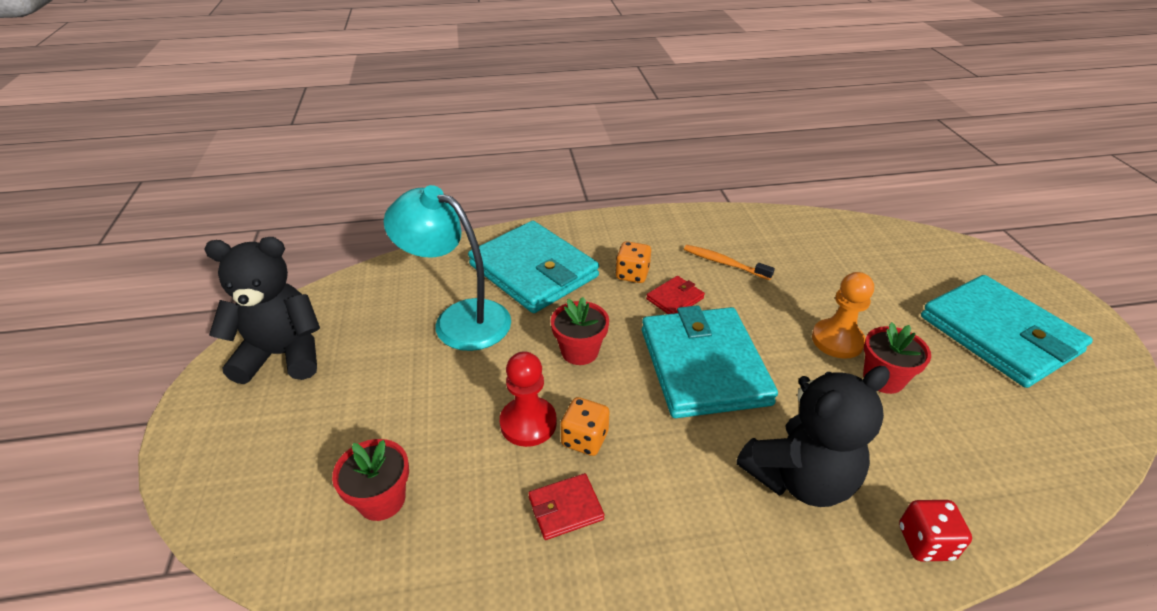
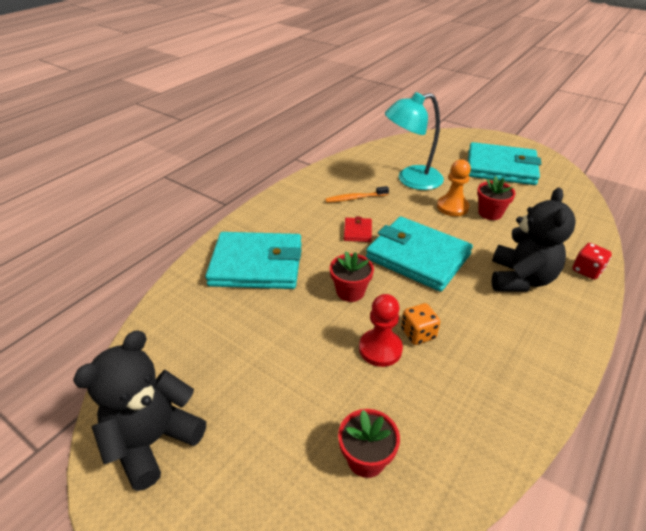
camera: 45 degrees left, 0 degrees up
(459, 319) = (252, 323): turquoise lamp -> turquoise lamp (411, 180)
(565, 508) = (458, 374): red wallet -> none
(632, 274) = (317, 232): orange dice -> none

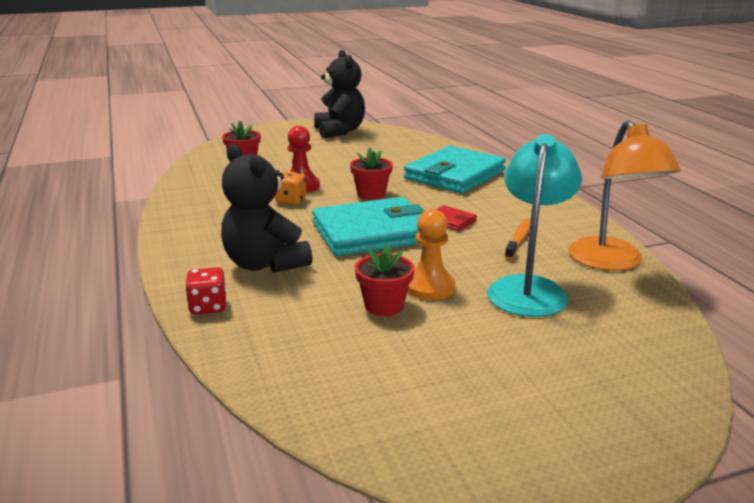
camera: 125 degrees right, 15 degrees down
(350, 166) = (612, 262): none -> orange lamp
(501, 168) = (491, 387): turquoise wallet -> none

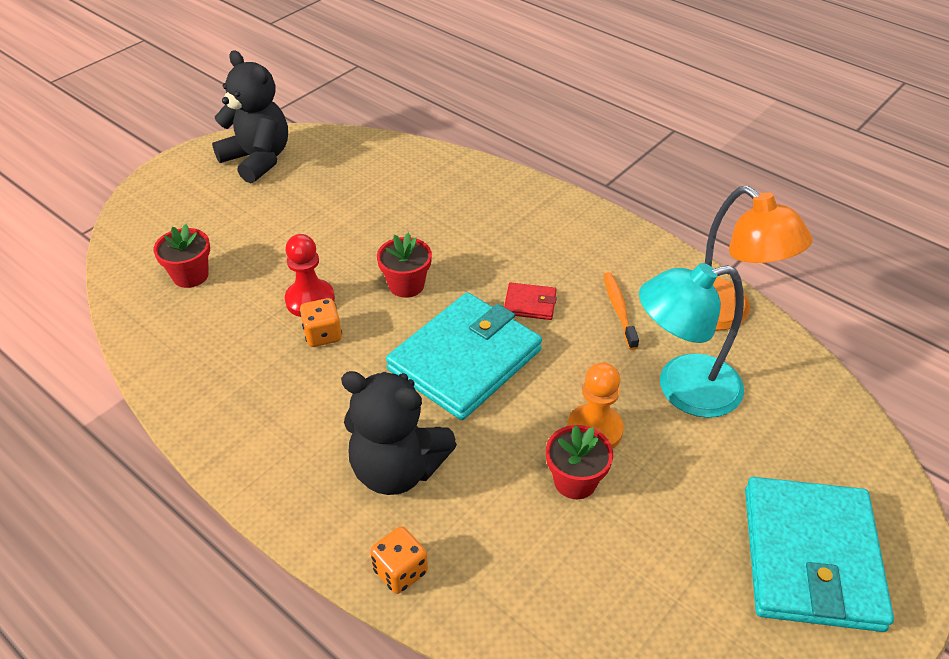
camera: 30 degrees left, 20 degrees up
(208, 307) = (400, 571): red dice -> orange dice
(454, 175) = (469, 210): turquoise wallet -> turquoise wallet (810, 557)
(529, 288) = (683, 389): turquoise lamp -> turquoise lamp turned 90 degrees counterclockwise

